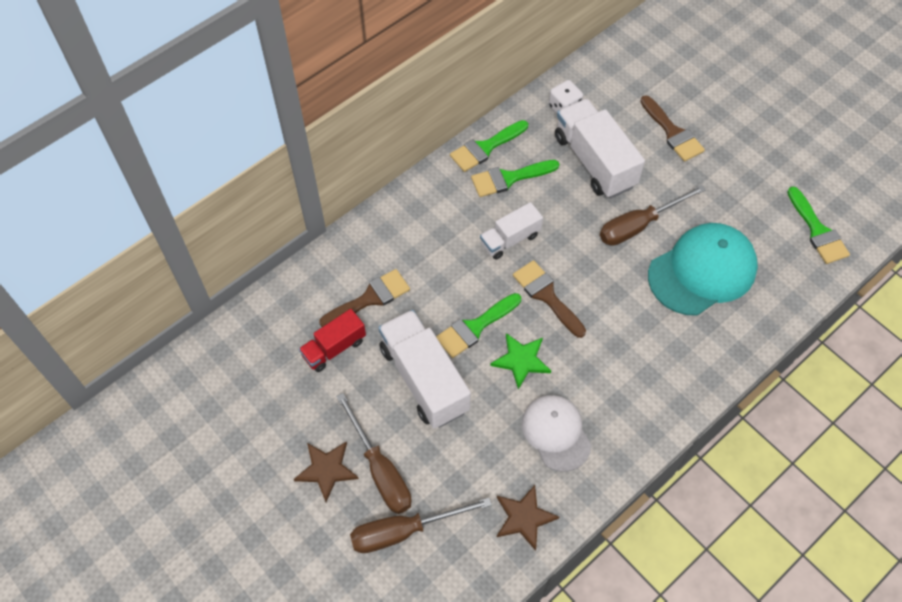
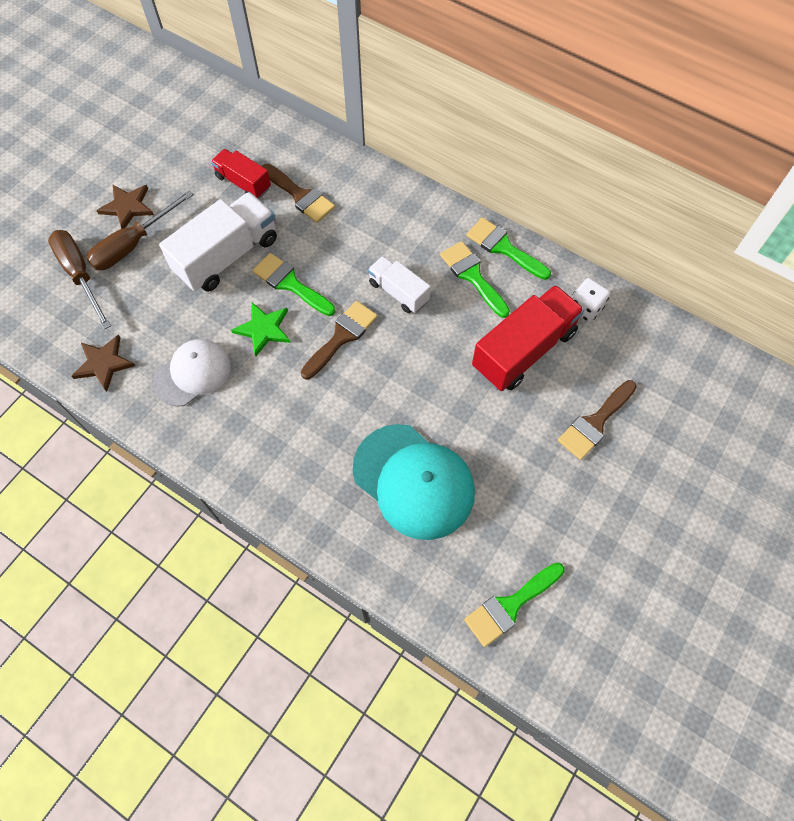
camera: 75 degrees right, 5 degrees up
(594, 161) = (523, 350): white truck -> red truck
(639, 225) = (454, 408): brown screwdriver -> none

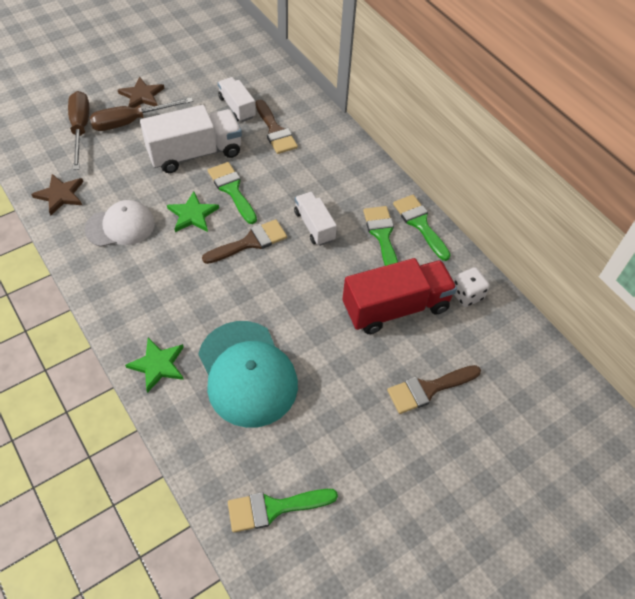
camera: 20 degrees right, 10 degrees down
(243, 182) = (237, 107): red truck -> white truck
(318, 511) = (158, 365): none -> green star

